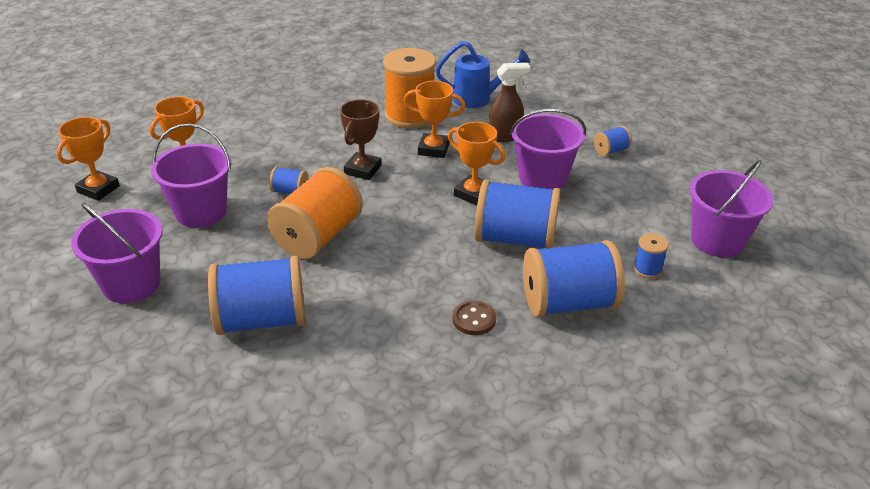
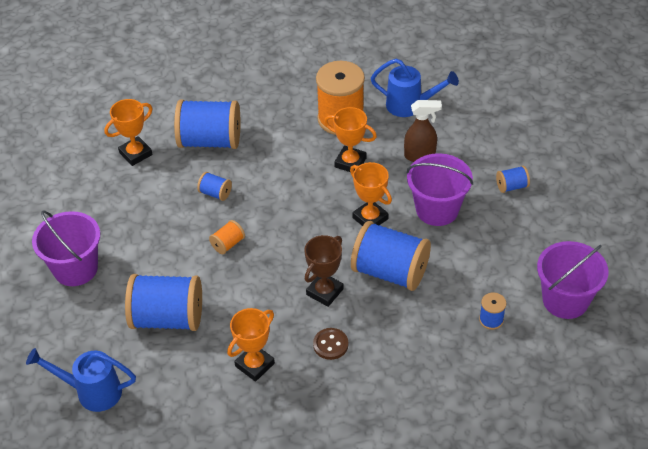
camera: 15 degrees right, 10 degrees up
(98, 189) = (61, 168): orange trophy -> orange trophy (254, 365)
(176, 418) = (92, 392): none -> blue watering can
(201, 212) = (139, 204): purple bucket -> none
(318, 236) = (228, 244): orange spool -> orange spool, size x0.45
(362, 170) = (282, 177): brown trophy -> brown trophy (324, 292)
(568, 303) = (411, 342): blue spool -> blue spool (210, 141)

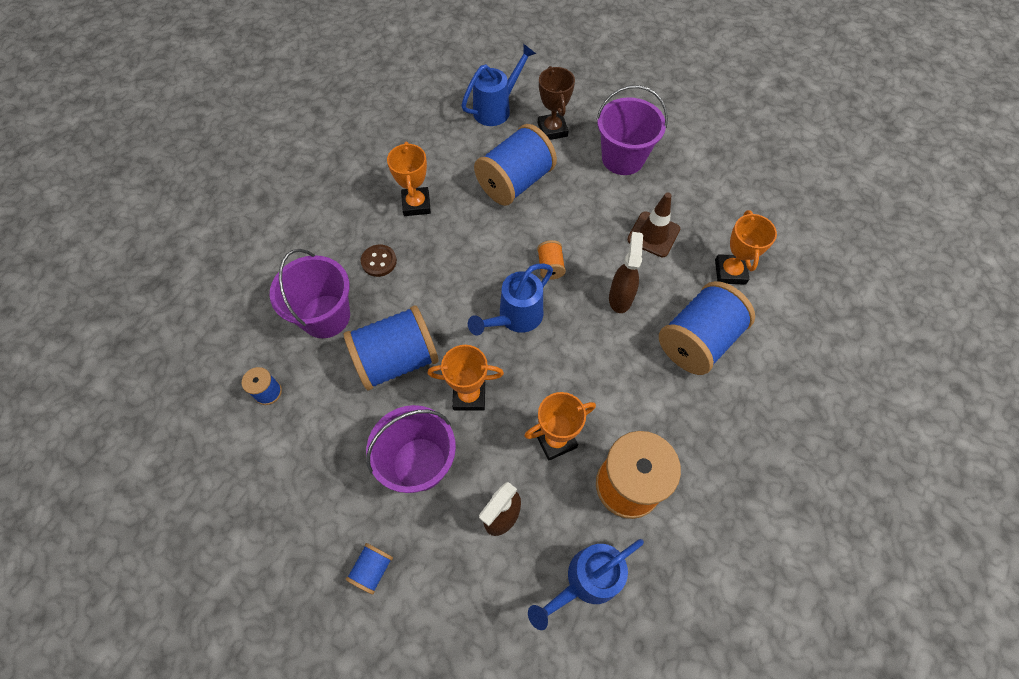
camera: 130 degrees right, 15 degrees up
(140, 208) = (653, 234): none -> brown traffic cone
(215, 193) = (620, 297): blue spool -> brown spray bottle
(290, 234) = (515, 318): none -> blue watering can
(324, 292) = (430, 296): brown trophy -> brown trophy (552, 129)
(565, 300) = (213, 473): purple bucket -> purple bucket (325, 316)

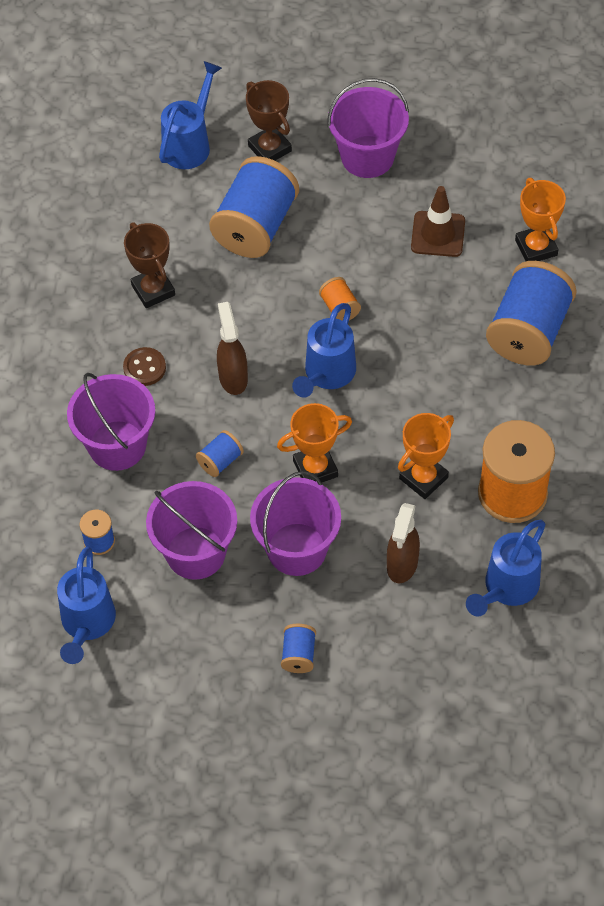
camera: 20 degrees left, 5 degrees down
(218, 463) = (87, 624): none -> blue watering can
(337, 433) = (196, 553): none -> purple bucket
(397, 359) = (220, 461): blue spool -> blue spool, size x0.45
(416, 204) = (153, 290): orange trophy -> brown trophy
(620, 297) = (430, 315): brown spray bottle -> brown spray bottle (233, 377)

